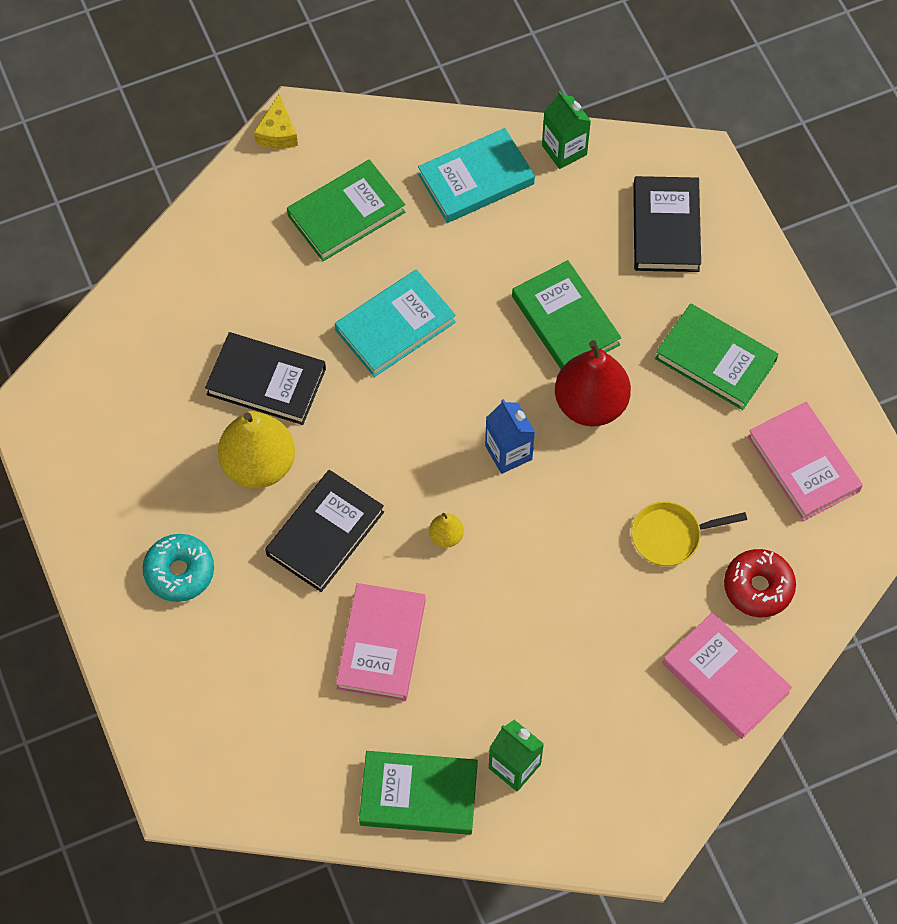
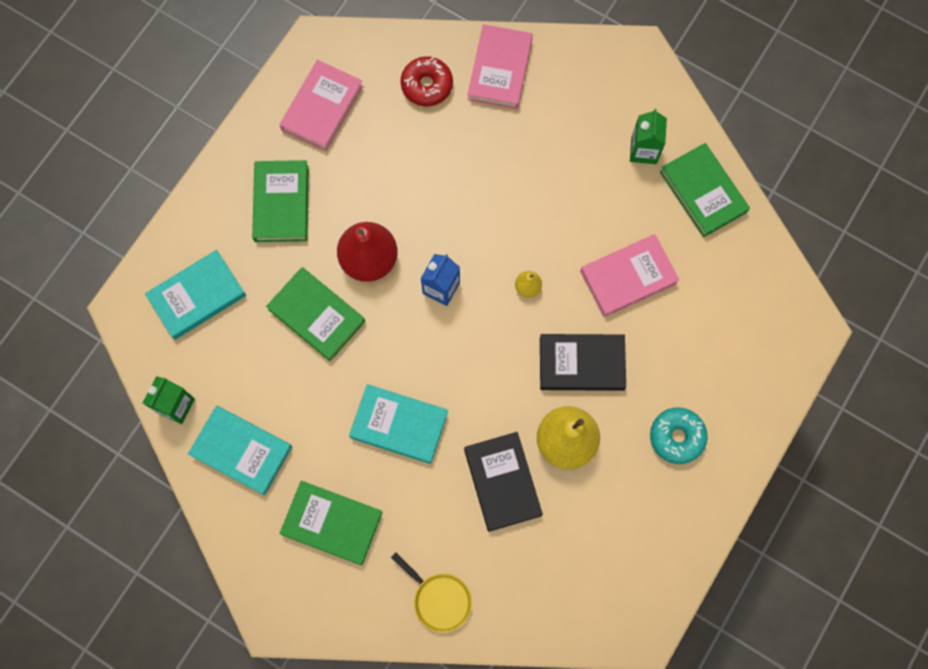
camera: 125 degrees left, 10 degrees up
(277, 133) = (296, 625): yellow cheese -> none
(565, 320) = (316, 315): green book -> green book turned 75 degrees counterclockwise
(666, 228) = (197, 296): black book -> turquoise book
(670, 536) = (429, 155): yellow pan -> yellow pan (439, 599)

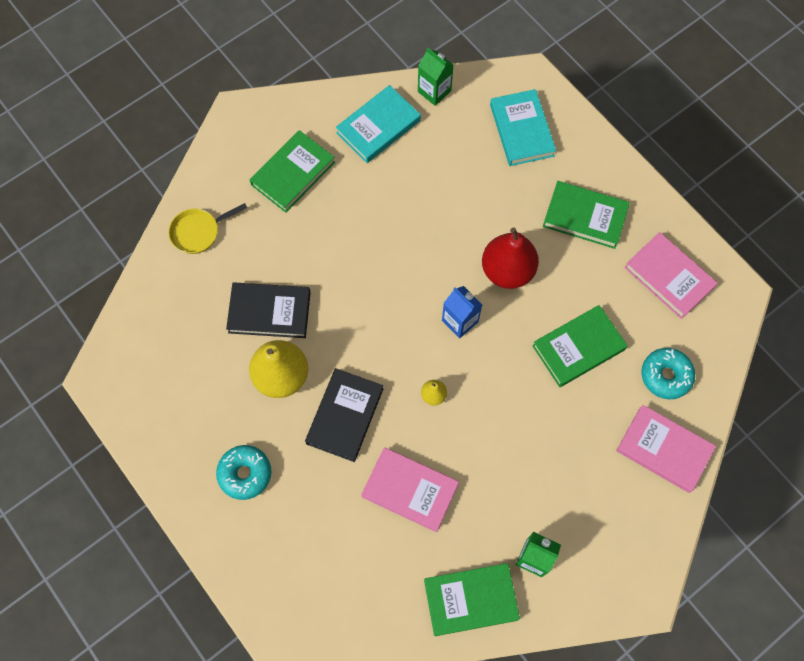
camera: 110 degrees right, 5 degrees down
(316, 315) = (471, 214): green book -> green book (578, 347)
(399, 425) = (352, 248): turquoise book -> none
(427, 85) = (665, 376): red donut -> turquoise donut
(628, 277) = (410, 490): pink book -> pink book turned 60 degrees counterclockwise

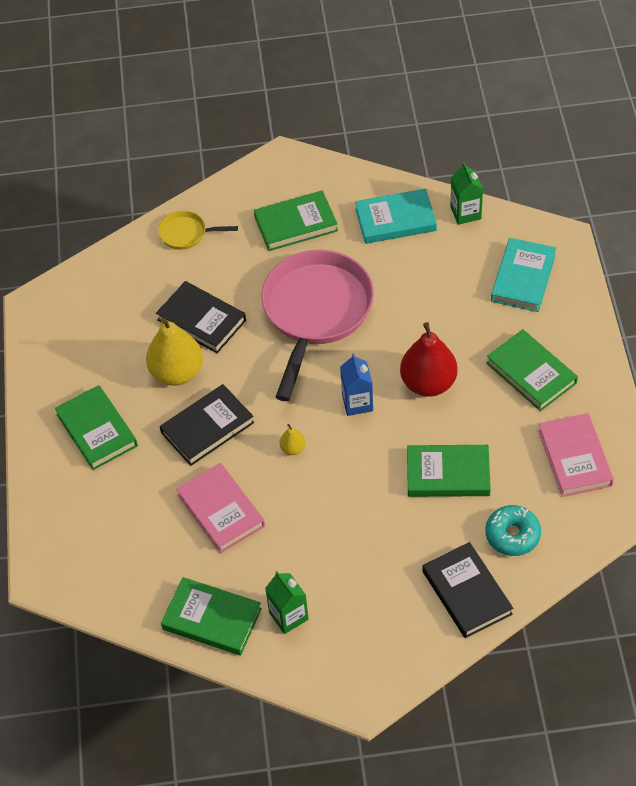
camera: 35 degrees right, 15 degrees down
(245, 474) = (97, 430): turquoise donut -> green book
(367, 252) = (316, 312): none -> pink pan
(664, 449) = (467, 592): pink book -> black book

